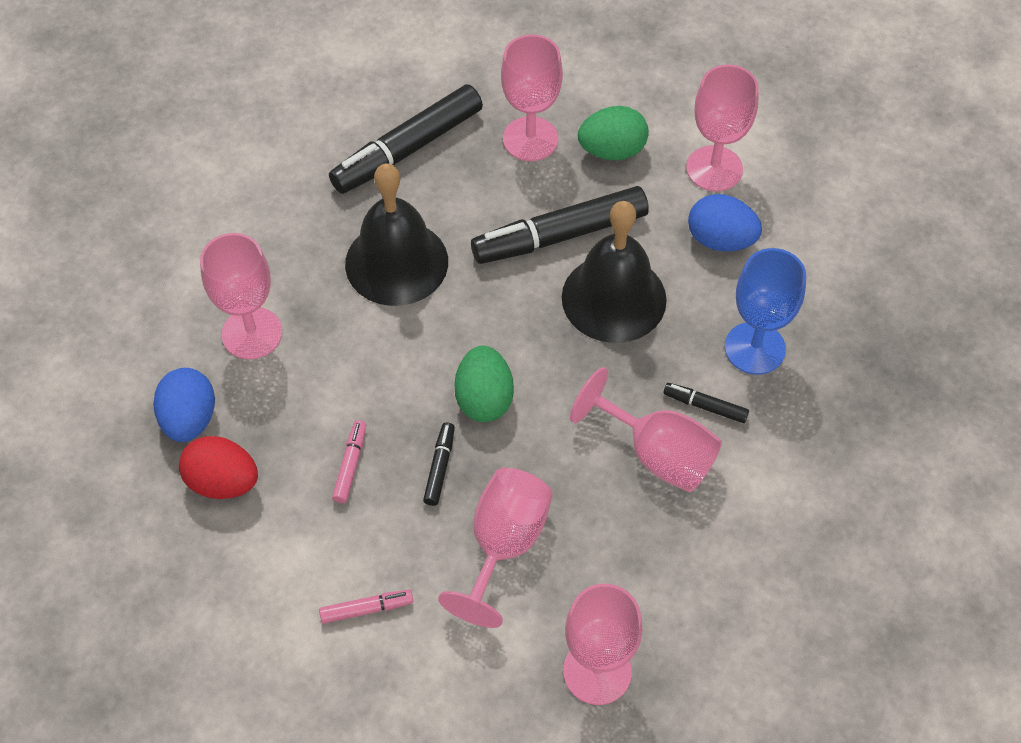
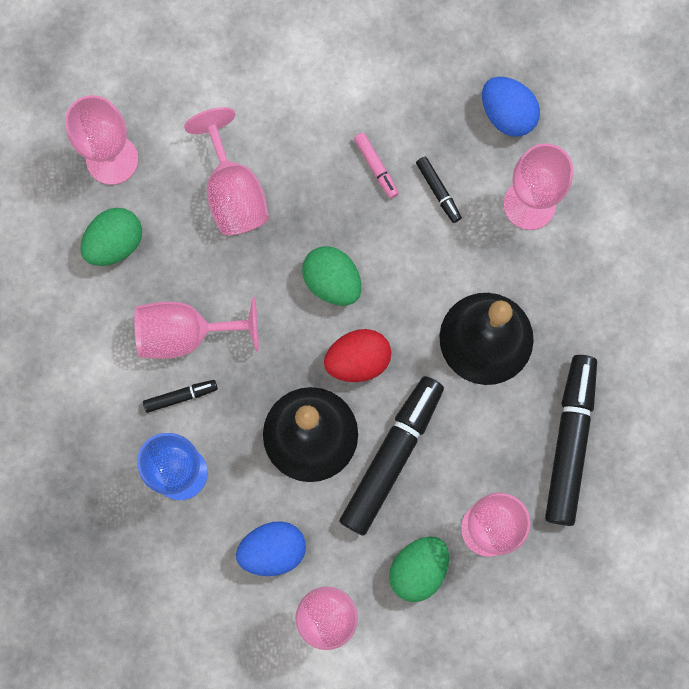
camera: 140 degrees right, 20 degrees up
(223, 482) = (444, 93): red egg -> red egg (358, 360)
(366, 609) = (281, 87): pink marker -> none
(439, 468) = (318, 211): black marker -> black marker (438, 191)
(660, 585) = (115, 244): none -> green egg

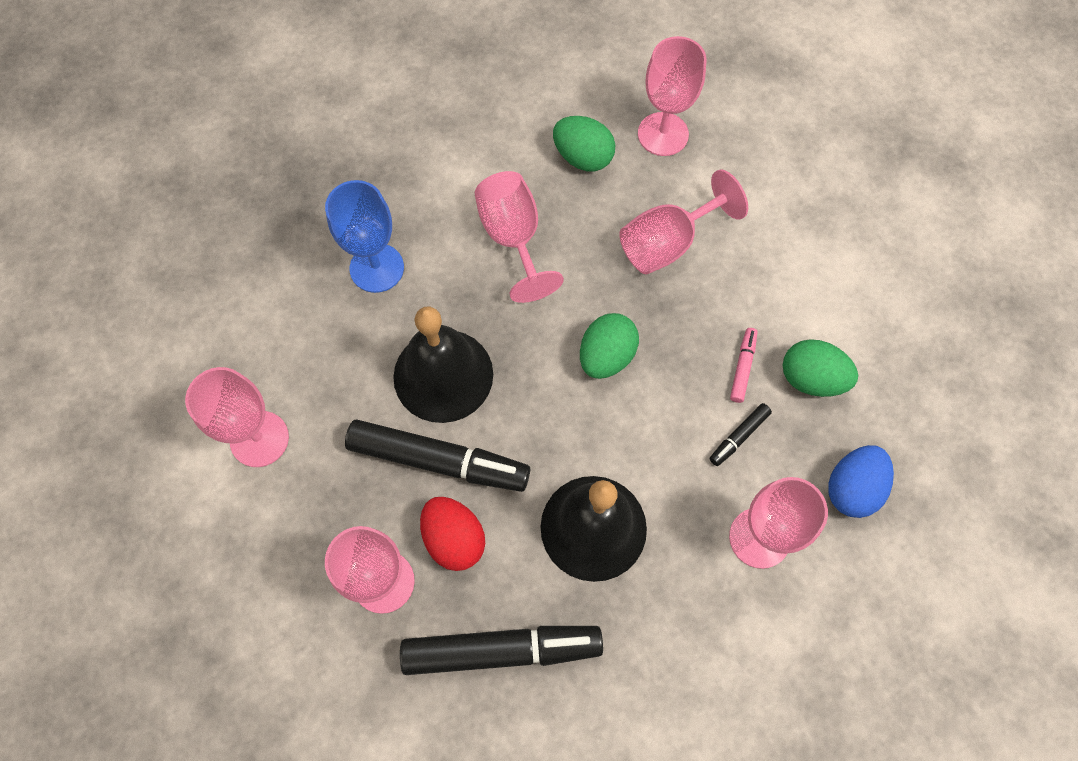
camera: 75 degrees right, 10 degrees down
(180, 396) = (451, 249): black marker -> none
(273, 550) = (317, 370): blue egg -> none
(358, 360) = (531, 401): red egg -> red egg (454, 539)
(376, 167) = (742, 368): pink marker -> pink marker turned 150 degrees clockwise
(418, 569) = (325, 517): green egg -> green egg (811, 378)

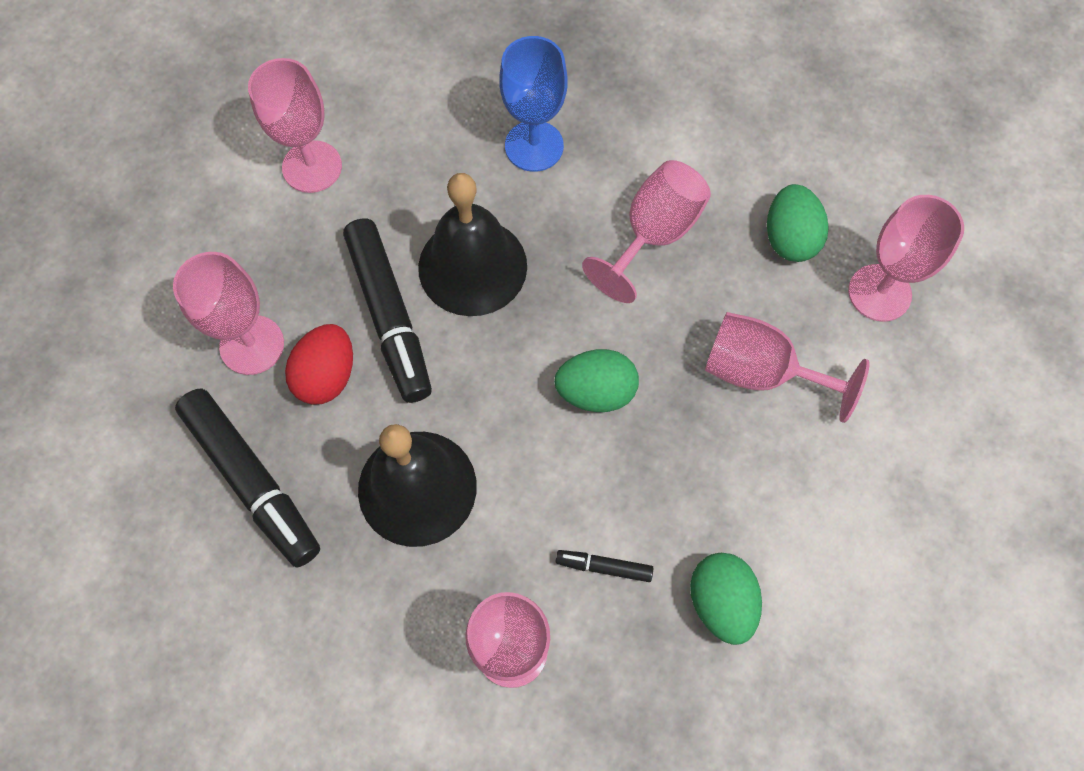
camera: 55 degrees right, 0 degrees up
(742, 368) = (680, 526): pink marker -> none
(852, 488) = (629, 715): blue egg -> none

